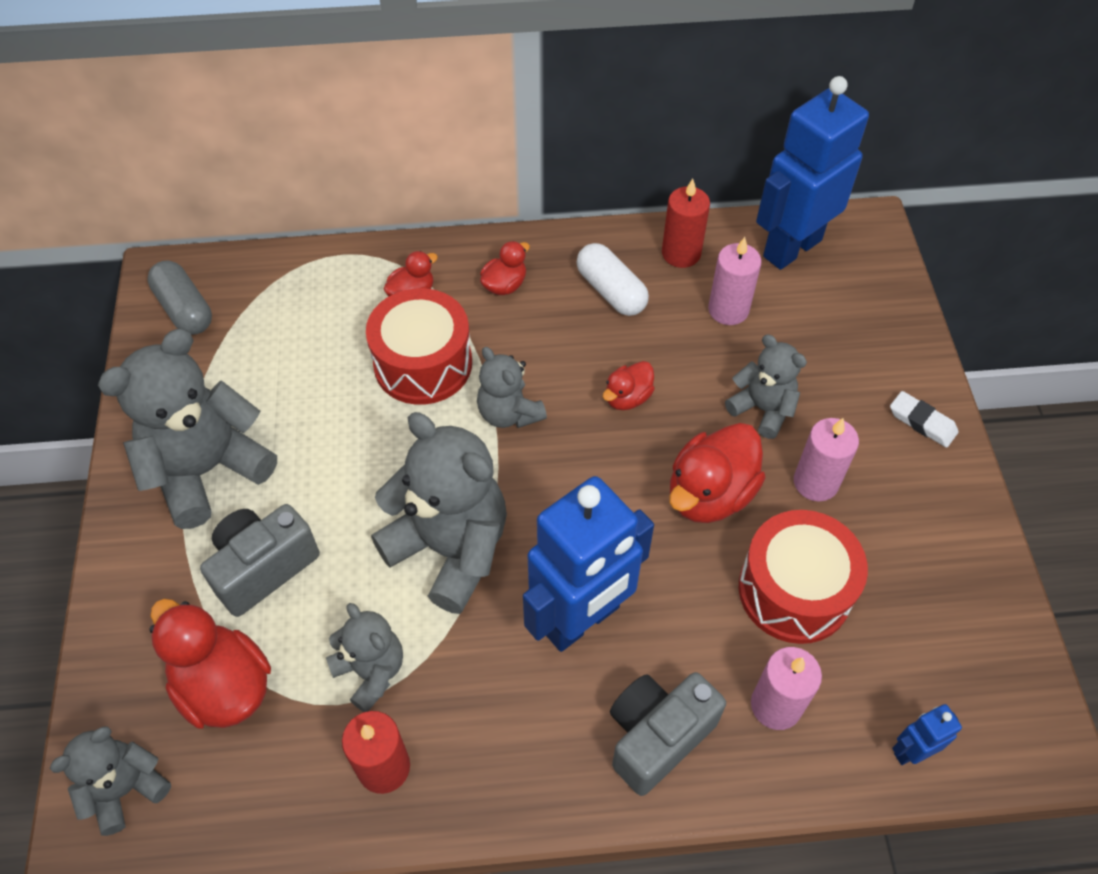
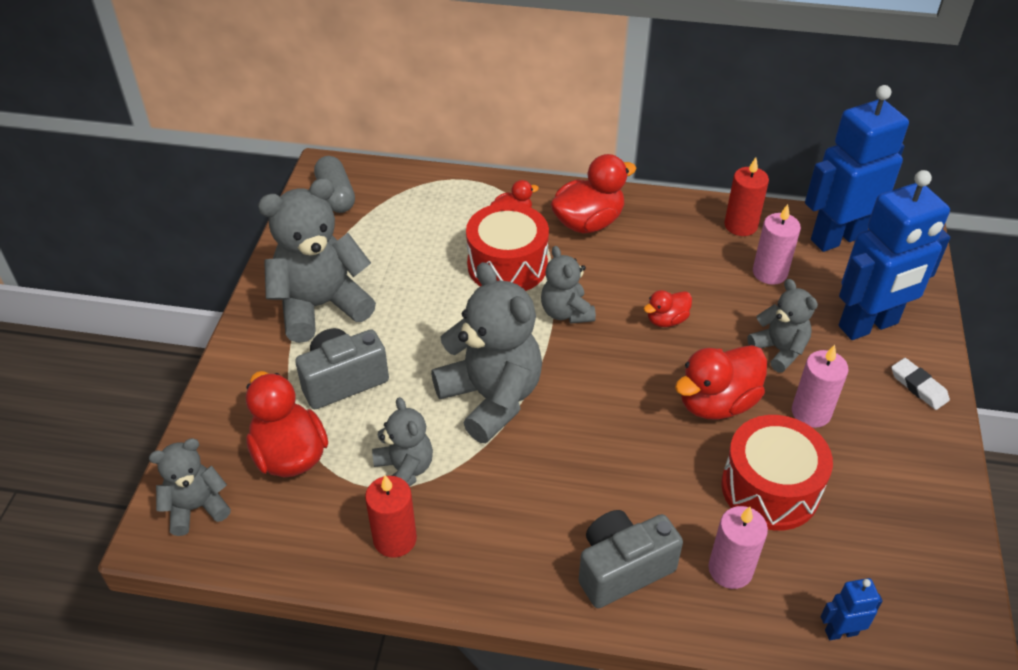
camera: 15 degrees right, 10 degrees down
(504, 285) = (588, 222): red duck -> red duck, size x1.83
(581, 620) = (583, 471): blue robot -> blue robot (868, 325)
(611, 291) = (674, 242): white capsule -> none

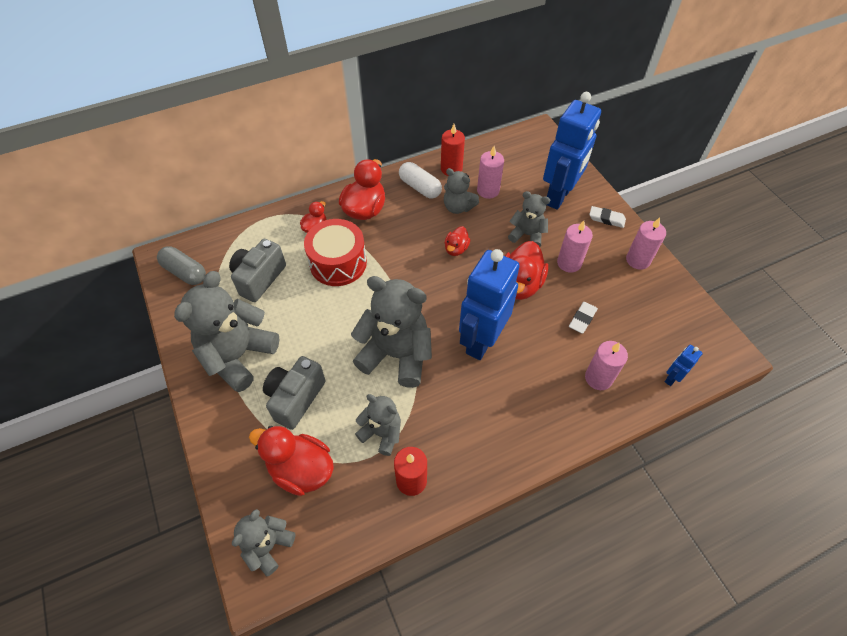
camera: 35 degrees left, 10 degrees up
(566, 312) = (397, 275): grey teddy bear -> grey teddy bear (458, 207)
(622, 569) = (547, 414): grey camera -> grey camera (259, 278)
(680, 228) = (420, 187): none -> white capsule
(770, 488) = (582, 319): red drum -> white eraser
(837, 238) = (506, 152): blue robot -> blue robot (481, 341)
(922, 461) = (638, 260): none -> pink candle

